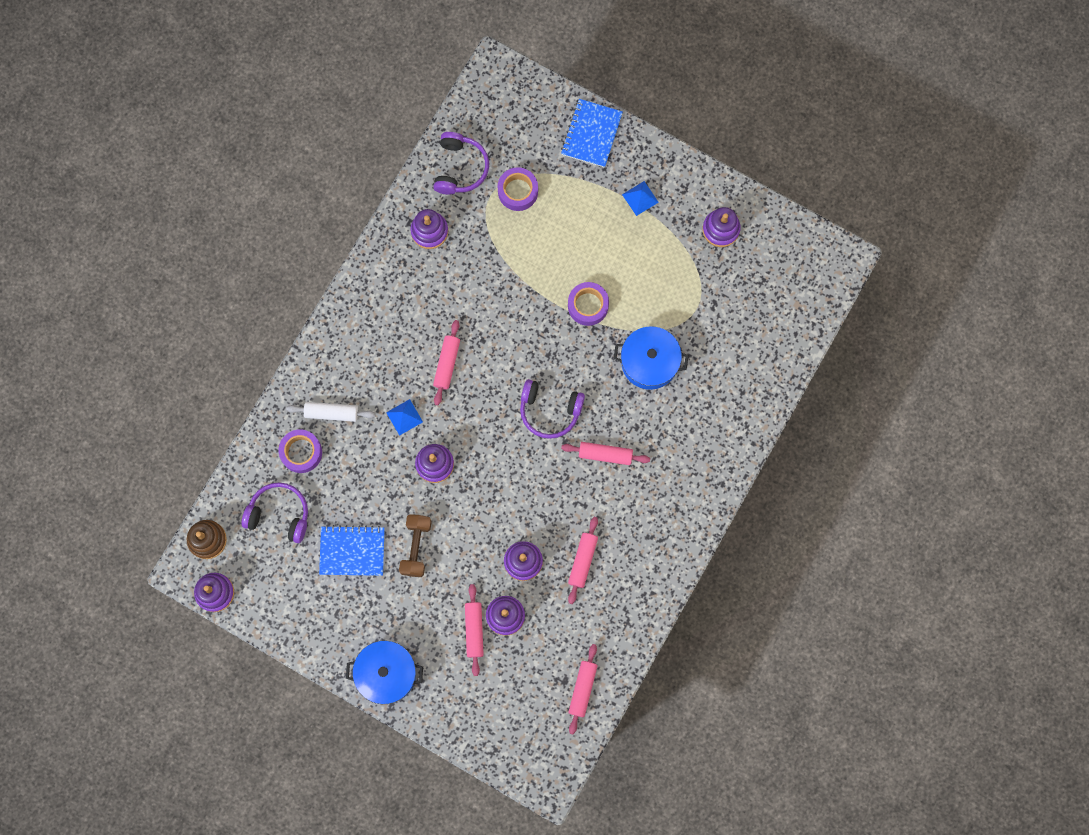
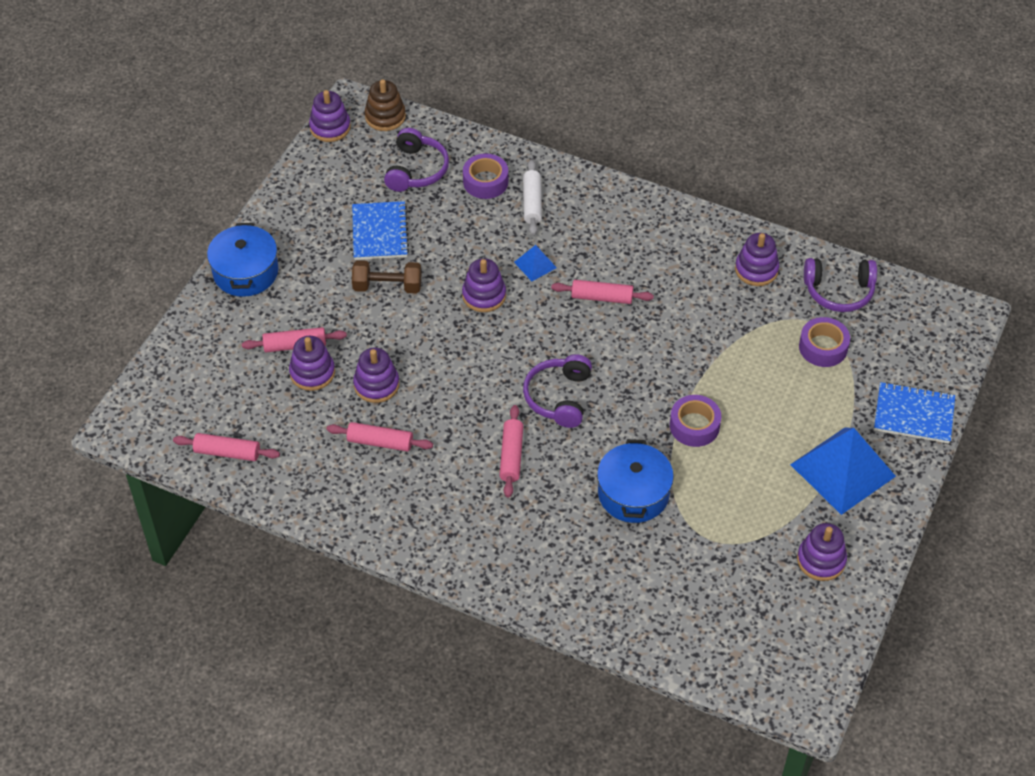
camera: 85 degrees right, 25 degrees down
(640, 198) = (843, 470): blue pyramid -> blue pyramid, size x2.22

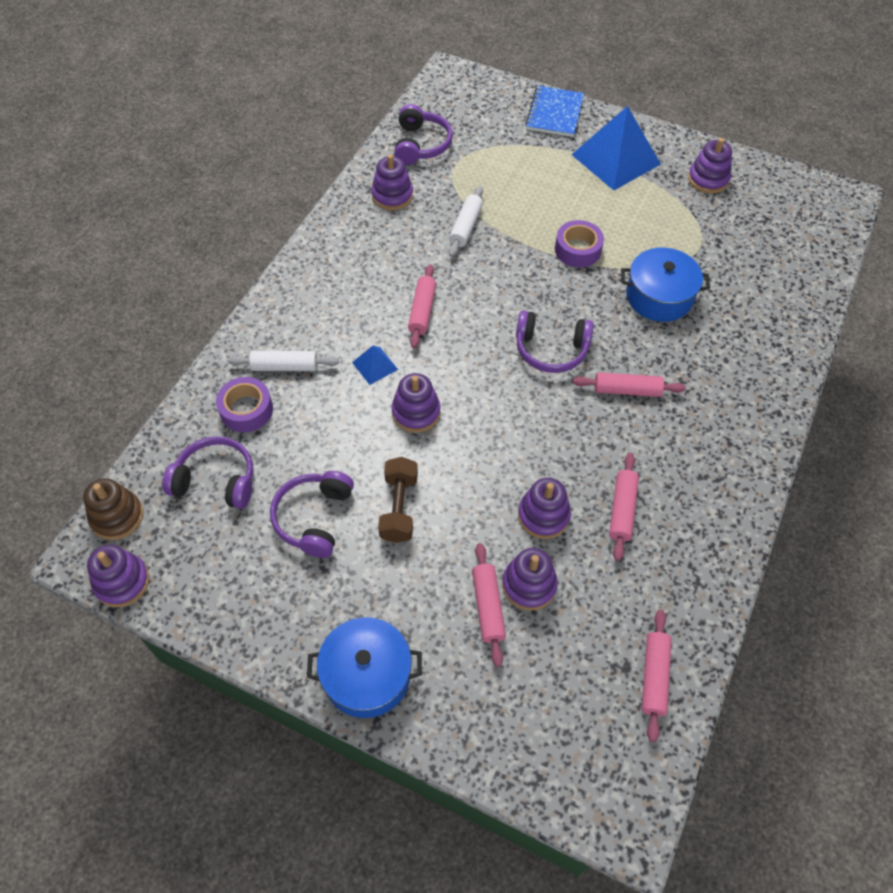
camera: 90 degrees left, 5 degrees up
(380, 232) = (313, 518): blue notebook -> purple headphones
(718, 331) = (466, 227): none -> white rolling pin
(823, 347) = (484, 160): purple tape -> none

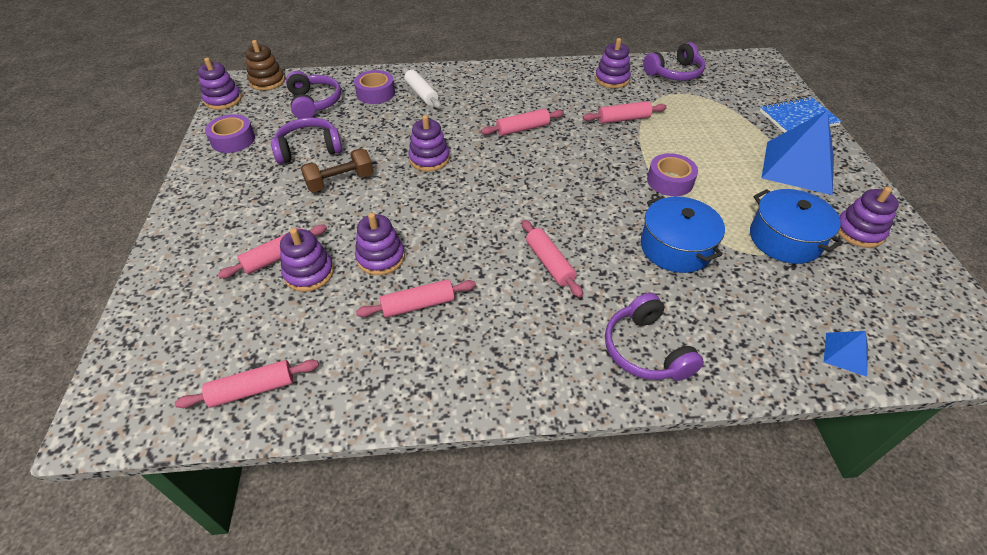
camera: 60 degrees right, 10 degrees down
(232, 594) = (233, 140): none -> purple tape
(367, 675) = (193, 218): blue pot -> blue pot (785, 239)
(374, 365) = (454, 127): blue pyramid -> blue pyramid (845, 354)
(466, 227) = (623, 119): white rolling pin -> pink rolling pin
(551, 350) = (549, 203): purple headphones -> purple headphones (645, 350)

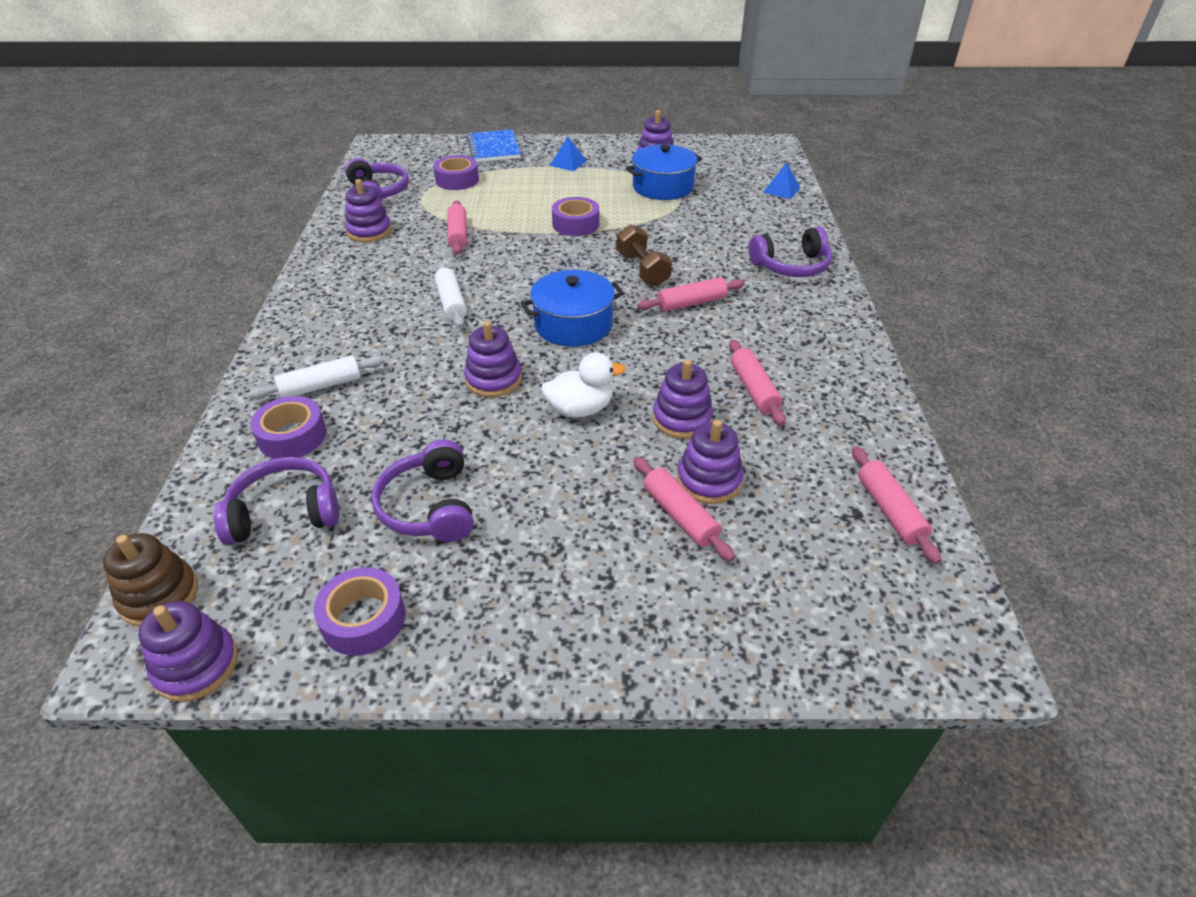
camera: 85 degrees left, 5 degrees down
(340, 181) = (524, 463): brown dumbbell -> brown dumbbell (642, 269)
(395, 202) = (580, 409): none -> white duck
(522, 129) = (451, 302): pink rolling pin -> white rolling pin
(675, 247) = (671, 235): blue pot -> blue pot (573, 325)
(719, 106) = (457, 180): none -> purple tape
(798, 167) = (568, 163): blue pyramid -> blue pyramid, size x0.45

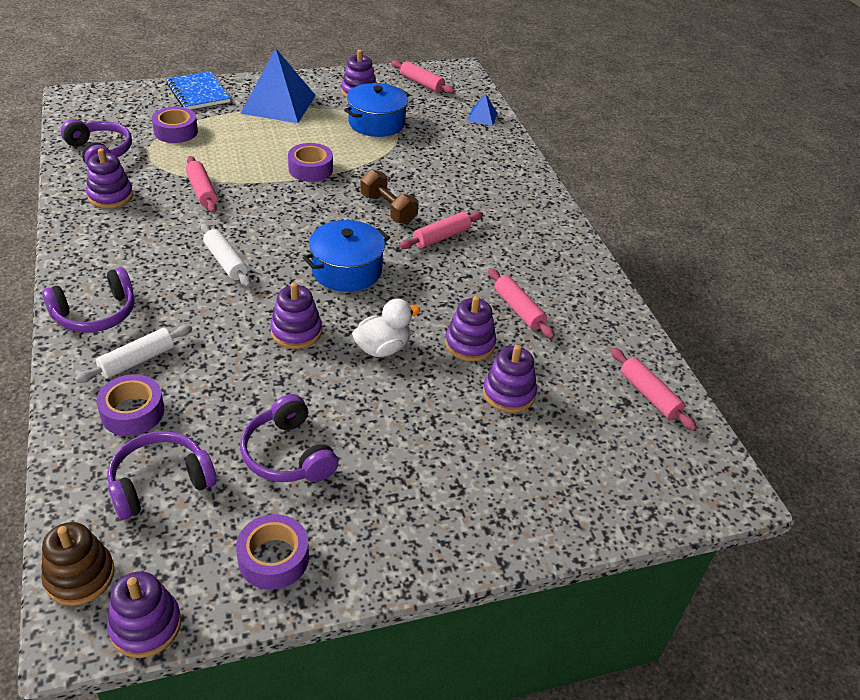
camera: 20 degrees left, 0 degrees up
(568, 163) = (278, 104): blue pyramid -> blue pyramid, size x2.22
(680, 515) = (496, 426): pink rolling pin -> pink rolling pin (421, 83)
(791, 266) = (513, 192): purple headphones -> purple headphones (96, 314)

